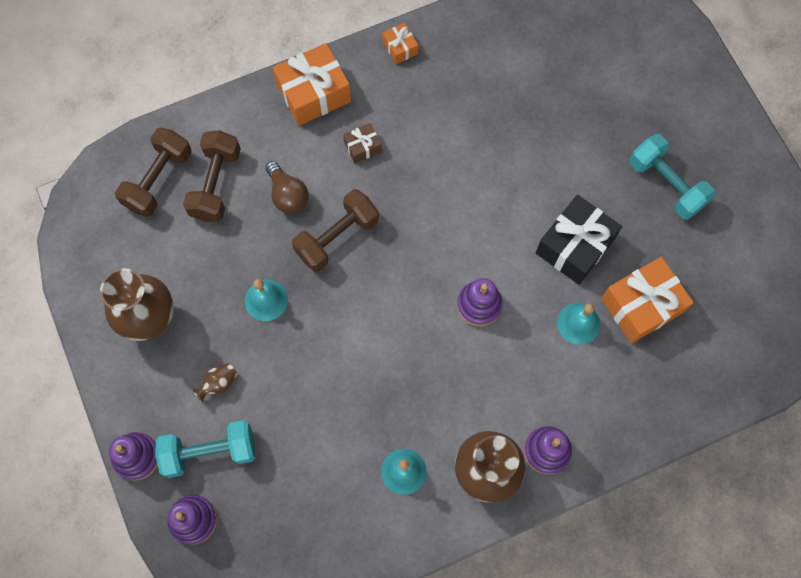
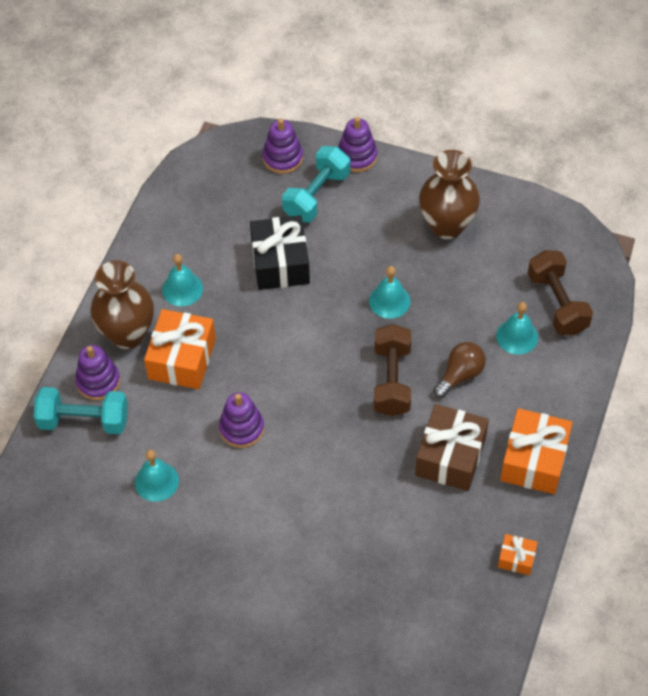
camera: 135 degrees right, 15 degrees down
(216, 184) = (517, 336): brown dumbbell -> turquoise bell
(219, 383) = (358, 232): brown vase -> none
(287, 195) = (460, 375): brown light bulb -> brown light bulb turned 120 degrees clockwise
(362, 147) = (450, 456): brown gift -> brown gift, size x2.01
(574, 246) = (214, 533): black gift -> black gift (280, 263)
(641, 305) = (121, 536): orange gift -> orange gift (182, 359)
(666, 184) = (189, 650): turquoise dumbbell -> turquoise dumbbell (84, 420)

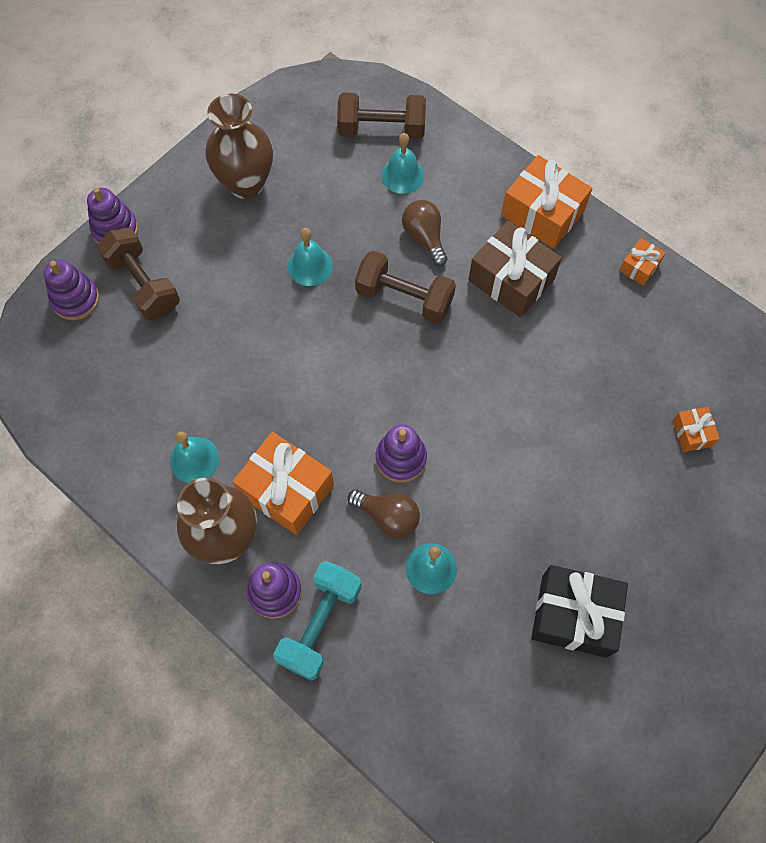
camera: 70 degrees left, 10 degrees up
(187, 436) = (388, 517): none -> brown light bulb
(280, 263) = (211, 349): black gift -> black gift (574, 615)
(316, 195) = (143, 284): turquoise dumbbell -> brown dumbbell
(361, 649) = (692, 433): none -> orange gift

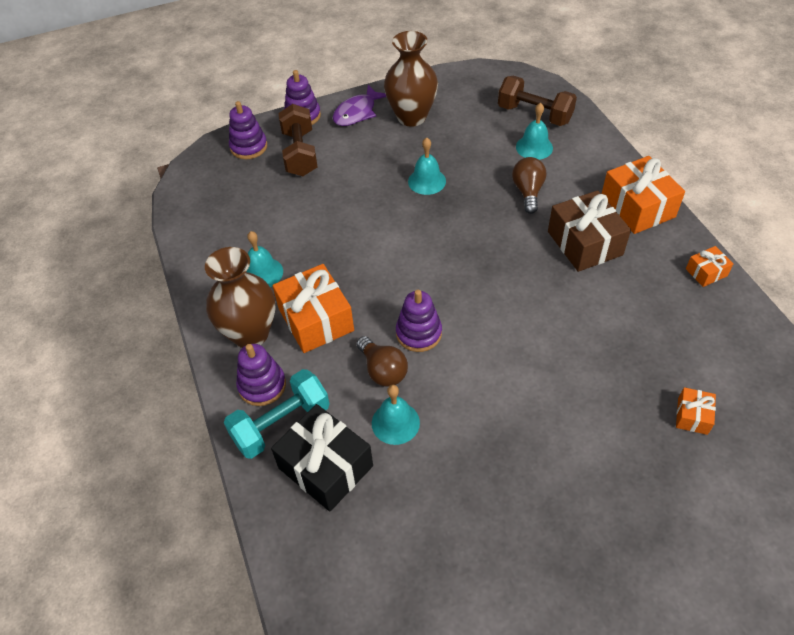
camera: 30 degrees right, 15 degrees down
(179, 201) = (357, 112): none -> purple fish
(404, 298) = (488, 226): brown dumbbell -> none
(574, 615) = (500, 516): black gift -> black gift (325, 467)

